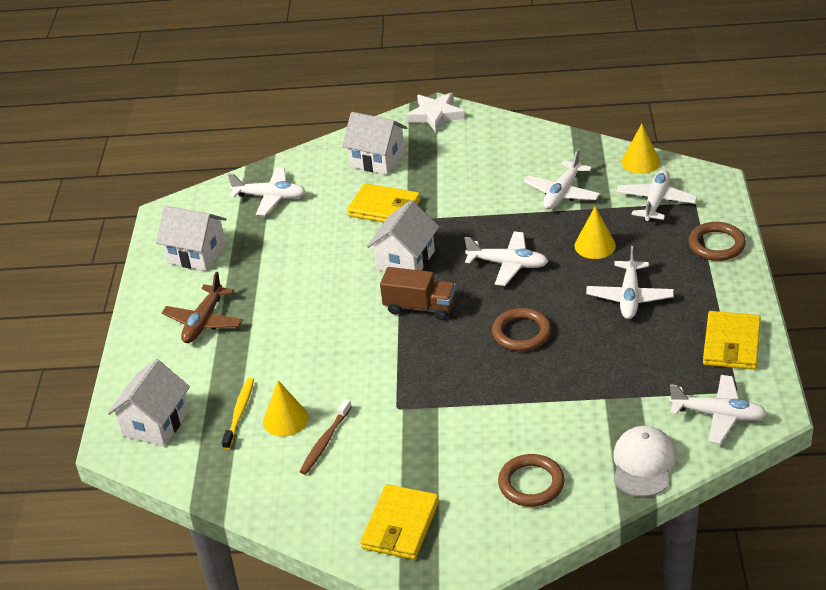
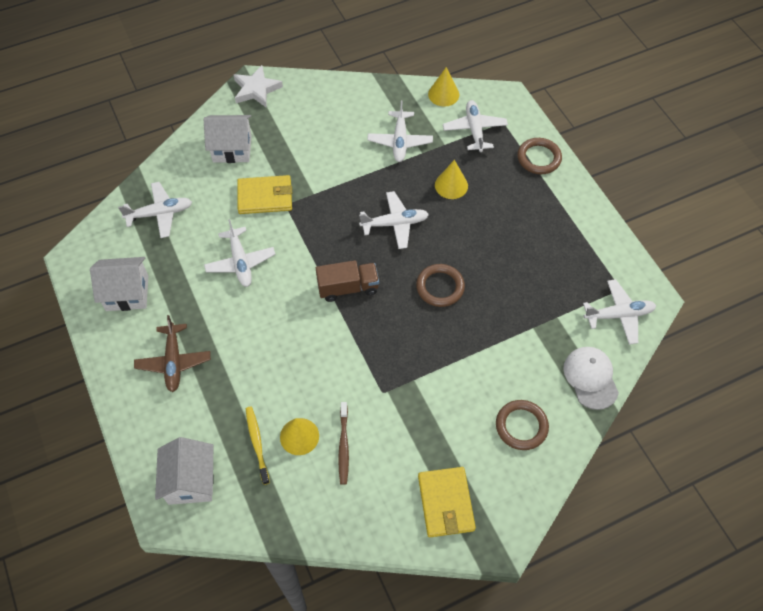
camera: 30 degrees left, 20 degrees up
(405, 260) = (311, 244): white house -> none
(629, 297) = (502, 227): white plane -> white plane (240, 262)
(731, 344) = (595, 247): yellow wallet -> none

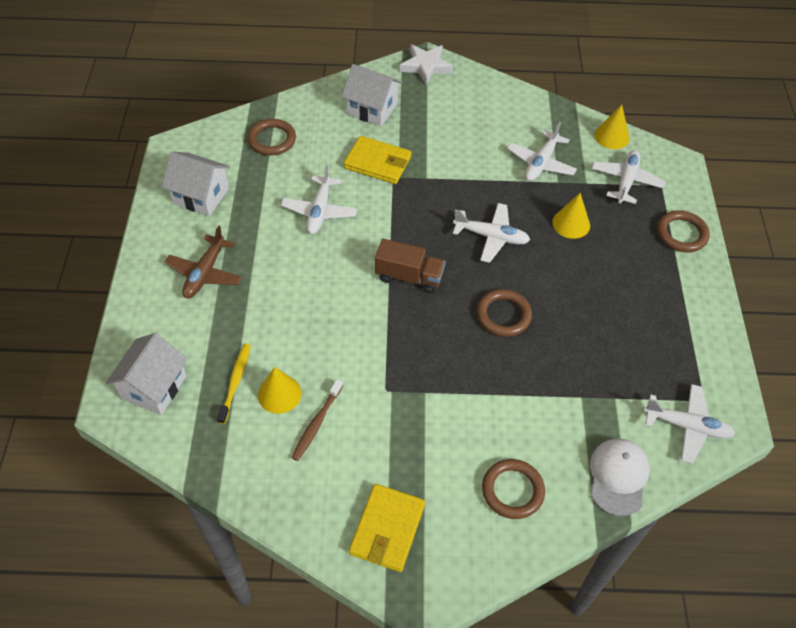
camera: 25 degrees right, 5 degrees down
(160, 214) = (272, 140): white plane -> brown ring

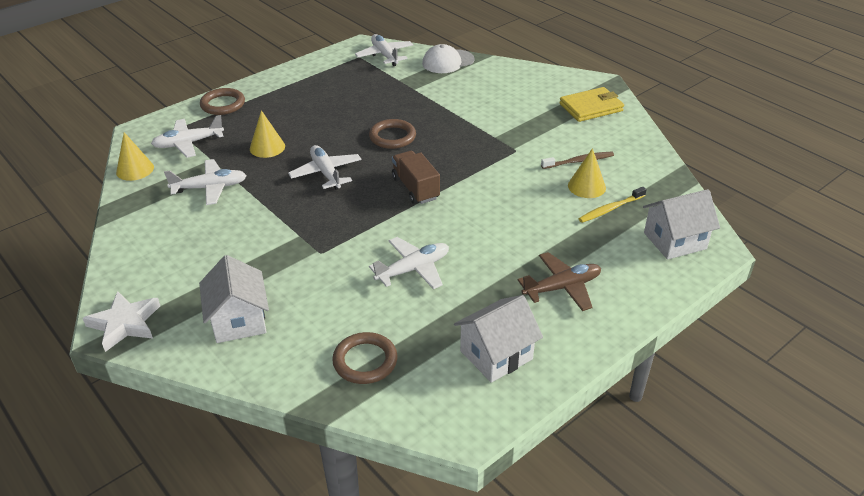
camera: 130 degrees left, 15 degrees down
(201, 196) = (496, 355): white house -> white house turned 75 degrees clockwise
(378, 163) = (313, 272): yellow wallet -> none
(512, 490) = (506, 84): brown ring -> none

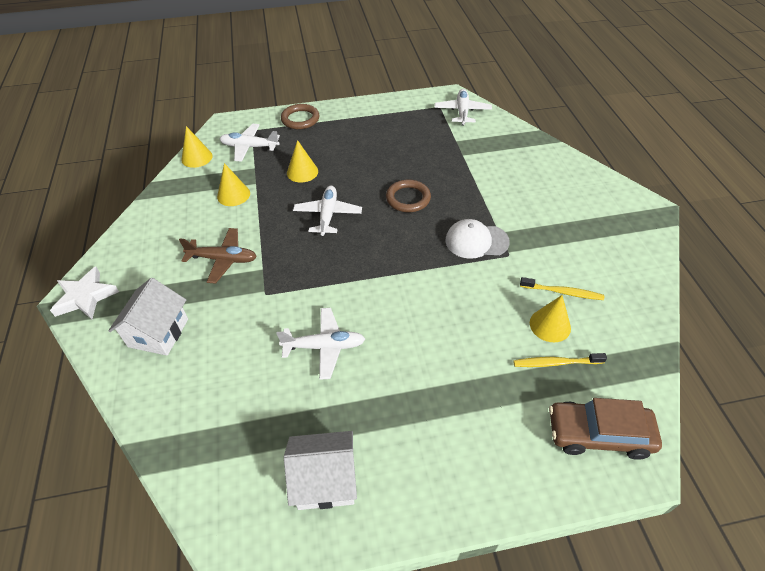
camera: 30 degrees right, 10 degrees up
(210, 188) = (233, 195): white plane -> yellow cone
(365, 361) = (216, 425): brown ring -> none
(415, 188) = (388, 260): brown truck -> none
(448, 62) = (513, 136): white cap -> white cap (476, 241)
(562, 287) = (441, 434): brown plane -> brown plane (223, 259)
(578, 161) = (562, 292): brown toothbrush -> yellow toothbrush
(591, 107) = (619, 233): yellow wallet -> none
(674, 241) = (598, 434): white house -> brown car

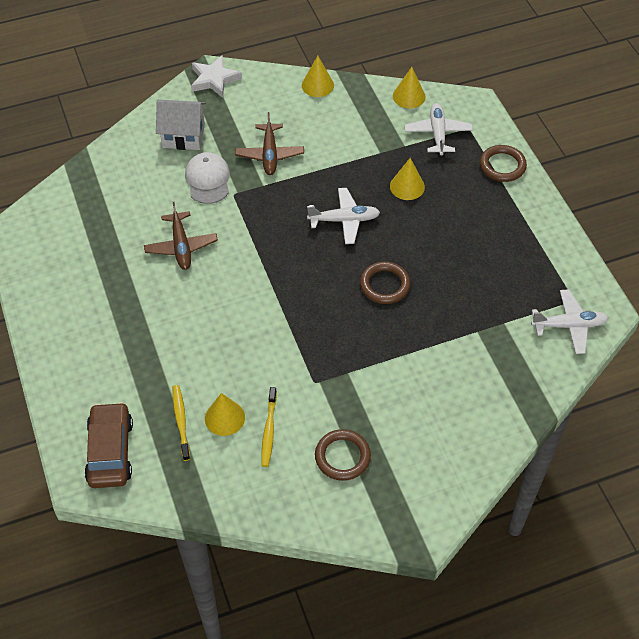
camera: 80 degrees right, 5 degrees up
(233, 195) = (358, 140): yellow cone -> yellow cone (317, 85)
(324, 346) = (181, 246): white plane -> brown plane
(325, 480) = (63, 268): white house -> none
(476, 241) = (329, 352): white cap -> white cap (208, 180)
(586, 245) = (342, 457): none -> brown ring

